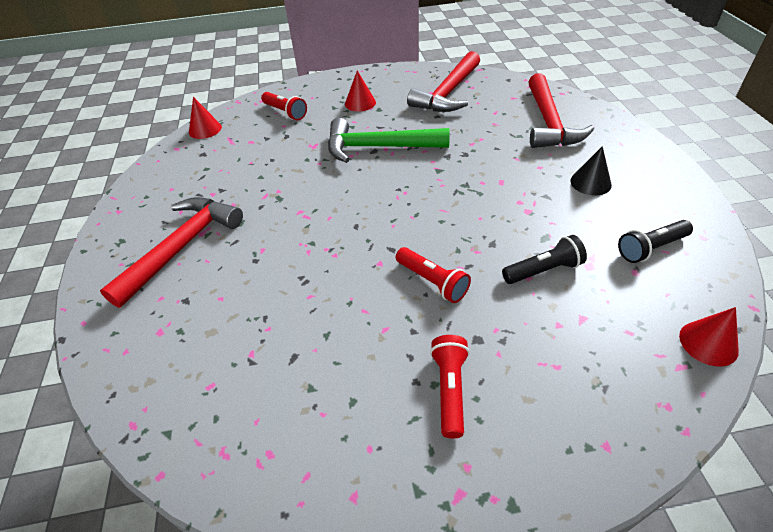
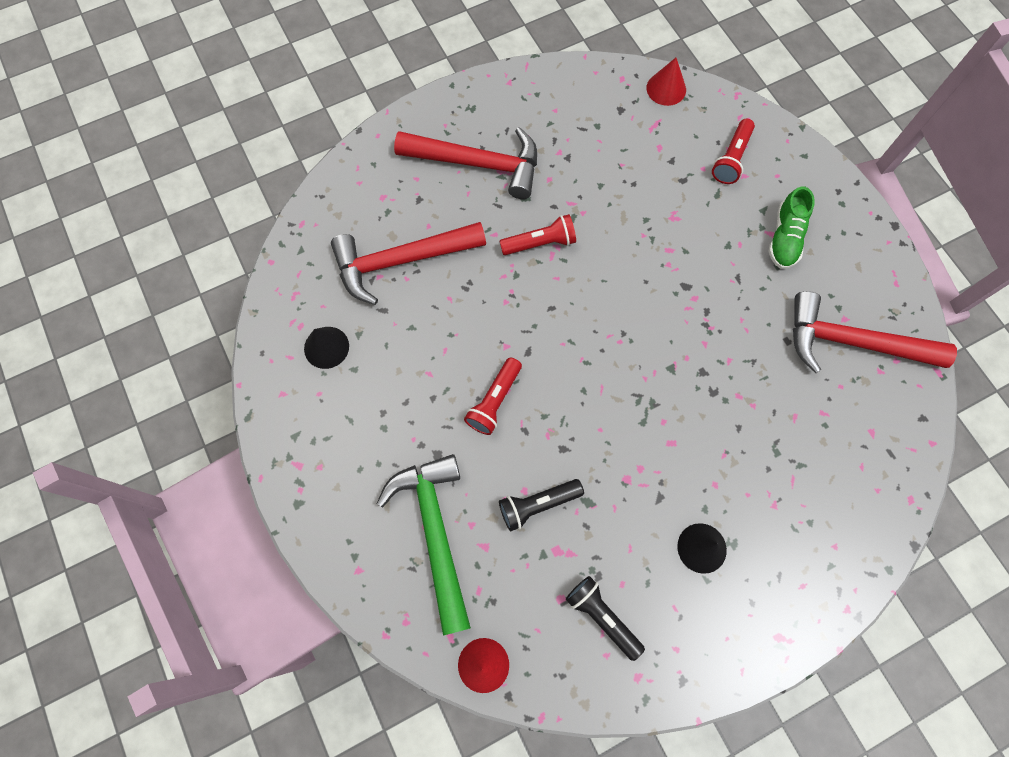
camera: 70 degrees right, 25 degrees up
(312, 427) = (326, 347): none -> black cone
(360, 103) = (785, 238): red cone -> green shoe
(378, 147) = (693, 289): green hammer -> green hammer (435, 532)
(450, 389) = (381, 441): red flashlight -> red flashlight (540, 243)
(543, 270) = (538, 504): black flashlight -> black flashlight turned 105 degrees clockwise
(549, 122) = (822, 487): red hammer -> red hammer (401, 261)

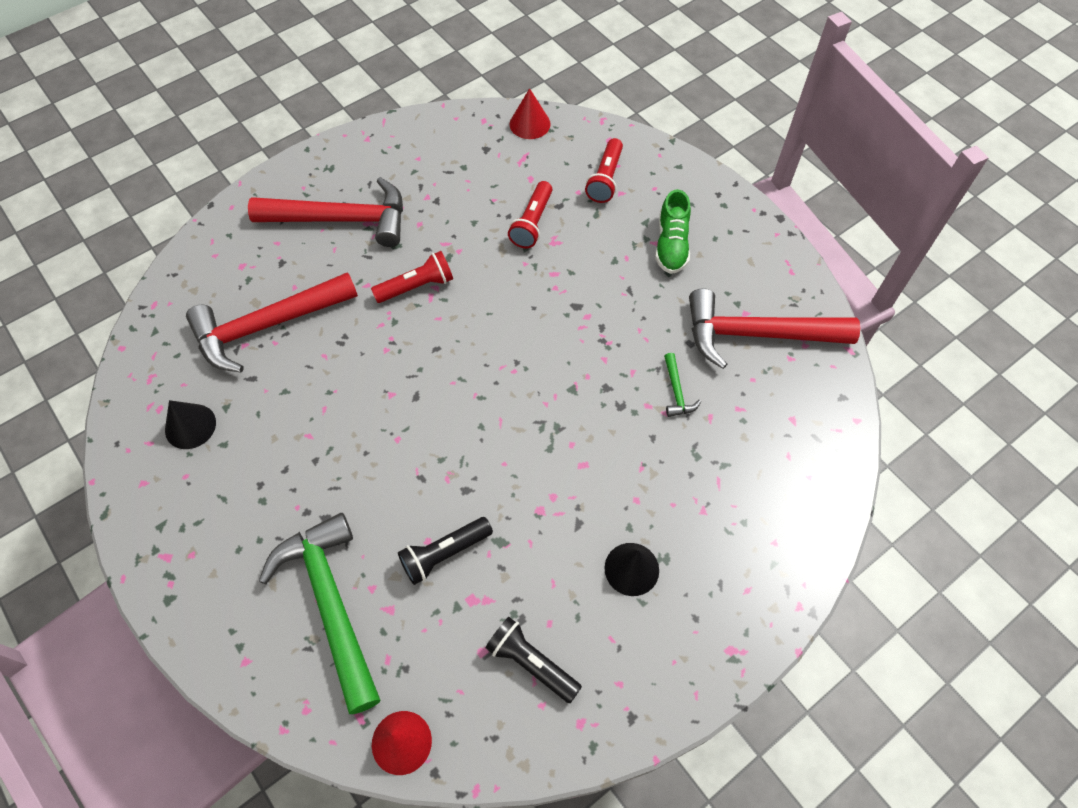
camera: 10 degrees left, 10 degrees down
(494, 401) = (384, 452): red flashlight -> red flashlight (532, 223)
(767, 387) = (676, 391): none -> green hammer

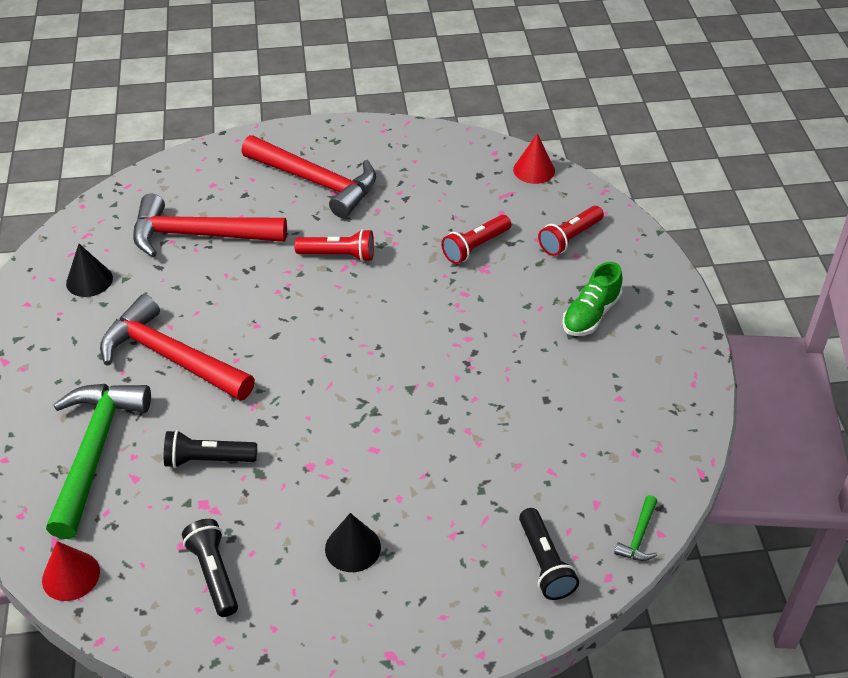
camera: 30 degrees right, 15 degrees down
(676, 391) = (502, 431): green hammer -> green hammer (639, 536)
(756, 334) = (616, 420): red hammer -> red hammer (170, 357)
(791, 496) = (544, 563): none -> black flashlight

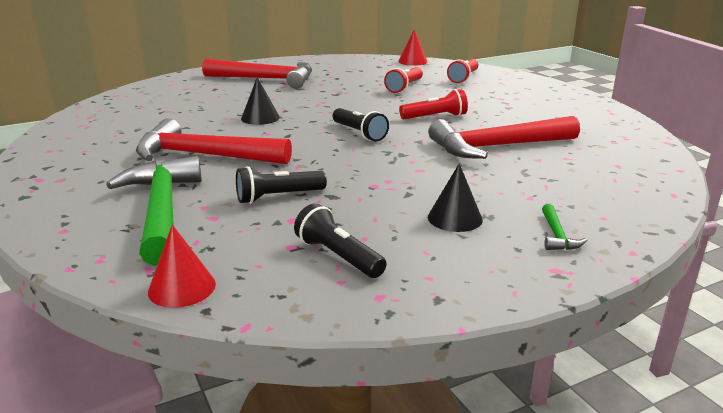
camera: 20 degrees left, 20 degrees down
(89, 280) = (104, 133): black cone -> black cone (260, 118)
(198, 235) = (189, 106): red hammer -> red hammer (497, 147)
(338, 255) = (308, 101): red flashlight -> red flashlight (435, 117)
(544, 563) = (618, 197): black flashlight -> black flashlight (359, 133)
(591, 314) = (511, 99): green shoe -> none
(639, 536) = (667, 173): green hammer -> green hammer (557, 235)

